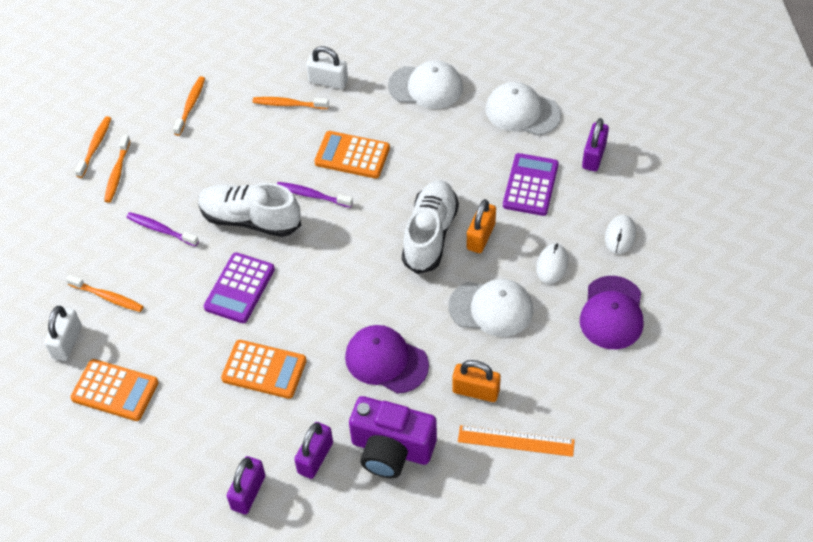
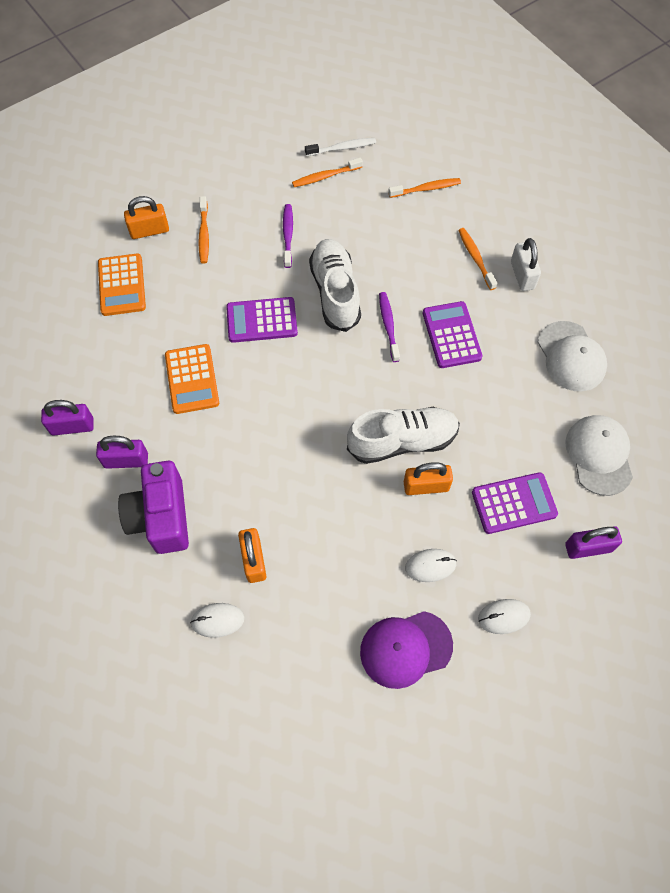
camera: 60 degrees right, 10 degrees up
(67, 342) = (149, 230): white padlock -> orange padlock
(95, 146) = (342, 148): orange toothbrush -> white toothbrush
(352, 155) = (451, 335): orange calculator -> purple calculator
(386, 361) = (248, 469): purple cap -> none
(491, 308) = (350, 532): white cap -> none
(516, 441) = (217, 620): orange ruler -> white mouse

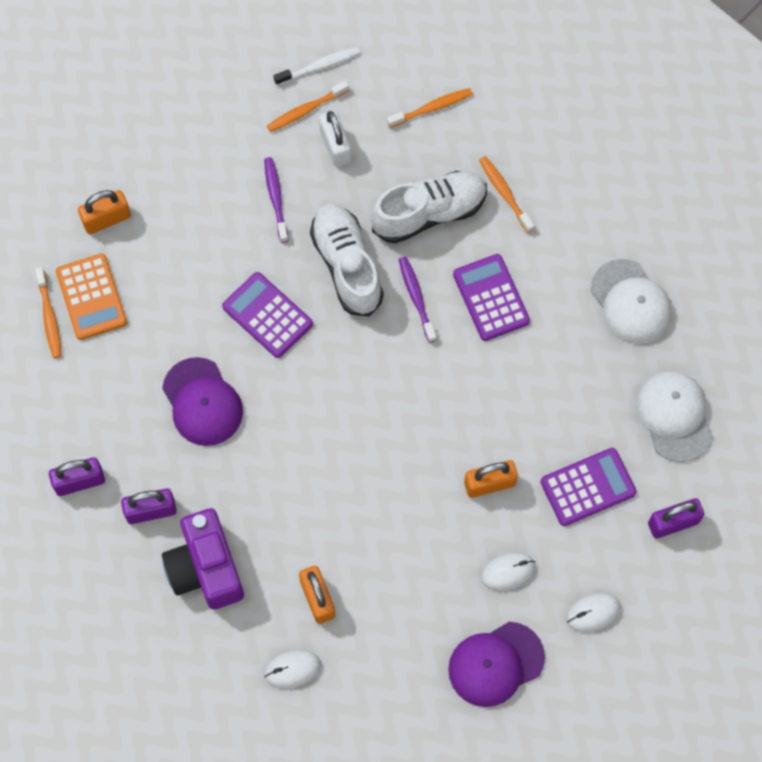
camera: 10 degrees left, 5 degrees up
(192, 379) = (202, 402): orange calculator -> purple cap
(204, 234) = (174, 213): orange toothbrush -> orange toothbrush (49, 317)
(262, 320) = (267, 315): purple calculator -> purple calculator turned 60 degrees clockwise
(402, 441) = (455, 436): white shoe -> white shoe (429, 213)
(522, 275) = (562, 207): white padlock -> white padlock (335, 146)

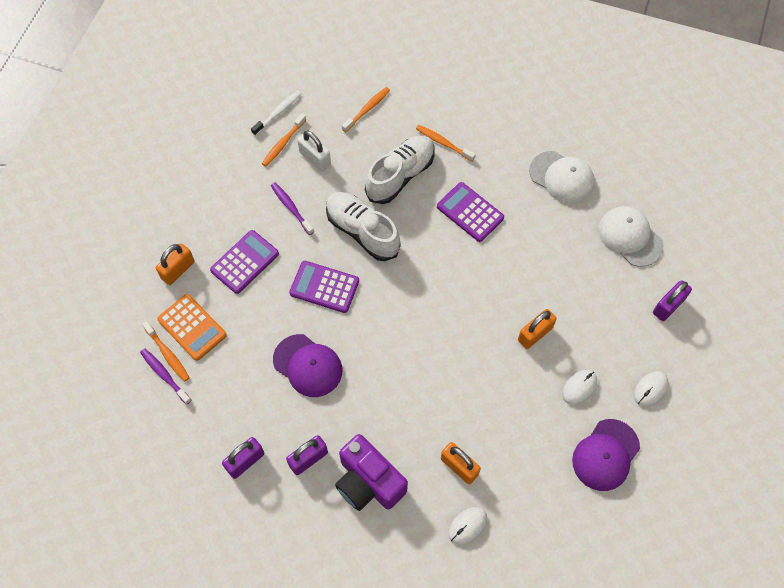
camera: 25 degrees left, 5 degrees down
(416, 298) = (420, 233): purple toothbrush -> purple toothbrush (165, 375)
(588, 487) = (600, 307): purple calculator -> purple calculator (245, 262)

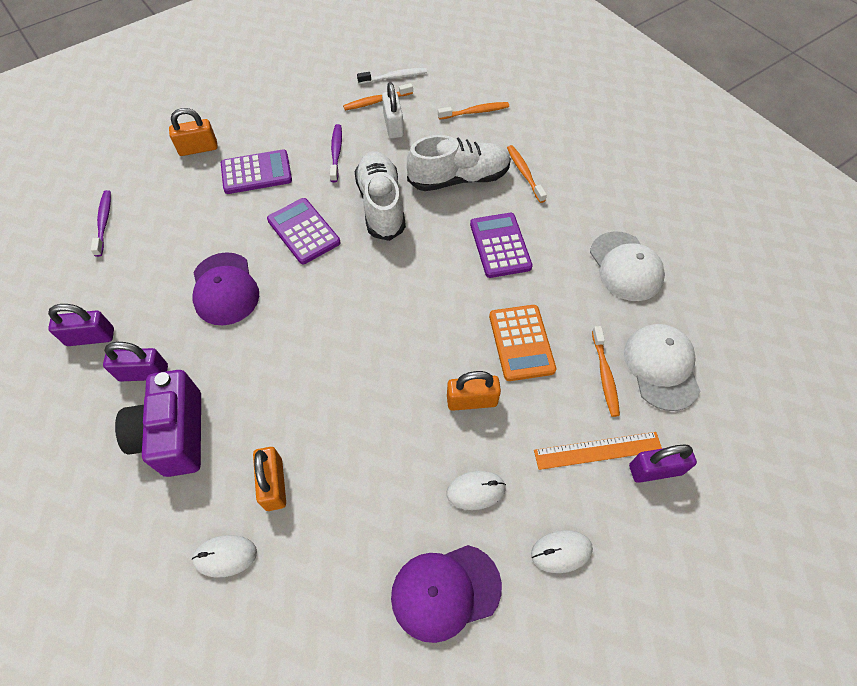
camera: 35 degrees right, 5 degrees down
(167, 354) = (123, 207): orange toothbrush -> orange toothbrush (604, 375)
(192, 327) = (163, 198): orange calculator -> orange calculator (521, 343)
(629, 316) = (598, 451): none -> orange ruler

